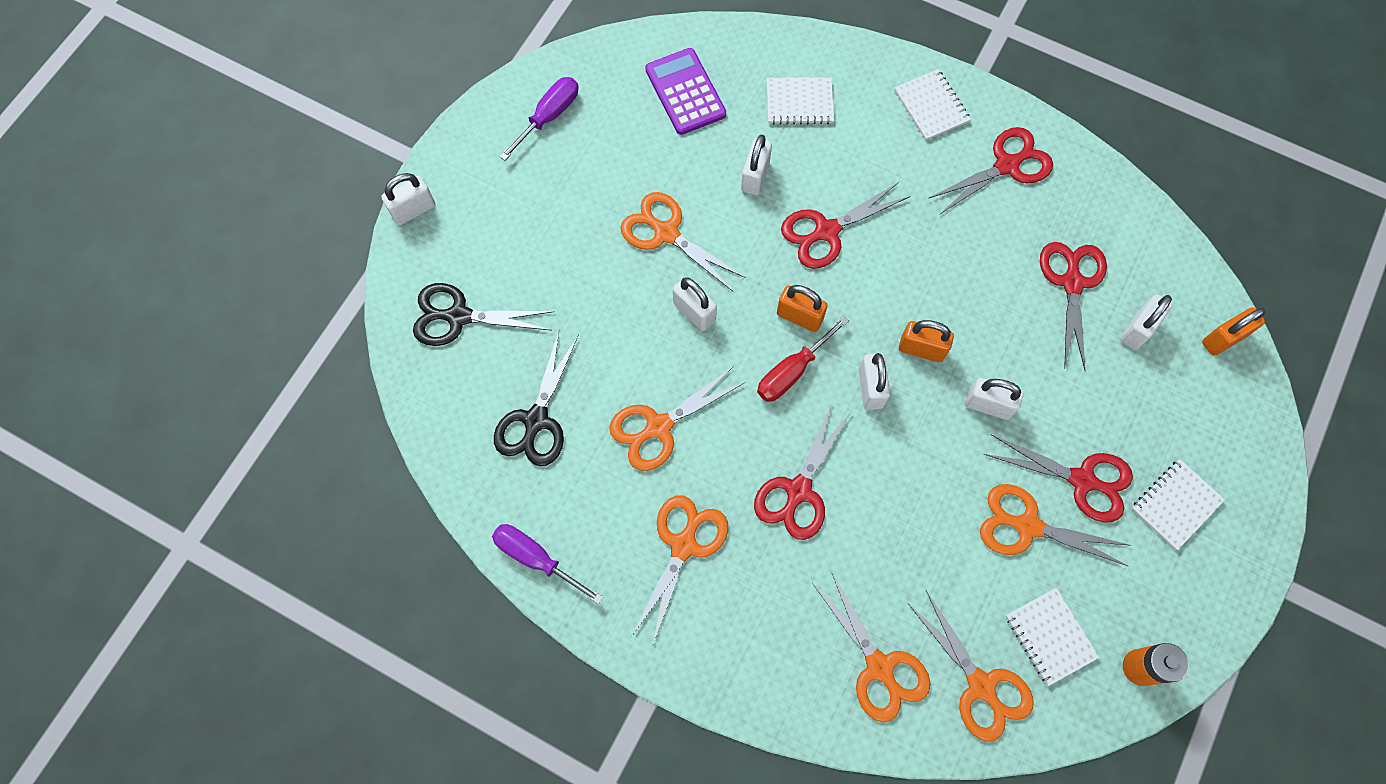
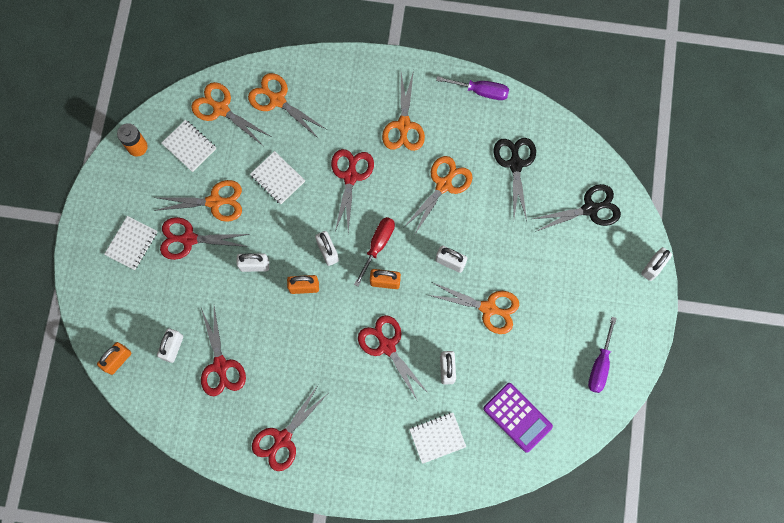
camera: 160 degrees right, 5 degrees up
(827, 231) = (387, 346): red scissors -> red scissors turned 75 degrees counterclockwise
(931, 106) = (346, 468): white notebook -> white notebook (277, 178)

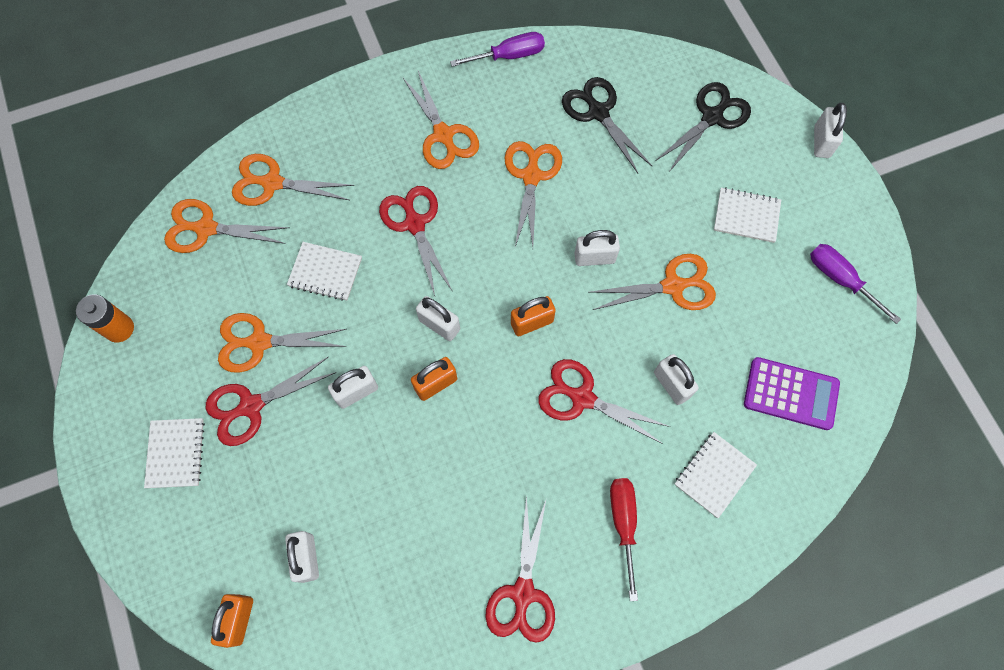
camera: 30 degrees left, 5 degrees down
(189, 146) = (189, 292): white notebook -> white notebook (746, 216)
(214, 202) = (260, 342): orange scissors -> orange scissors turned 150 degrees counterclockwise
(220, 365) = (384, 544): red scissors -> none
(378, 245) = (496, 285): red screwdriver -> red screwdriver (623, 523)
(600, 365) = (840, 279): purple screwdriver -> purple screwdriver turned 150 degrees clockwise

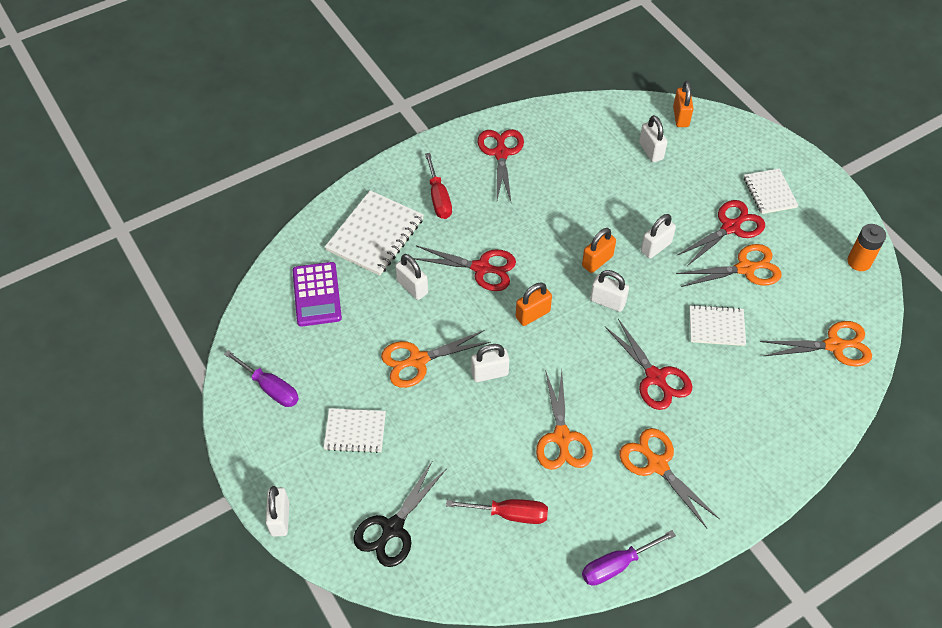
camera: 170 degrees right, 15 degrees down
(272, 183) = (797, 393): orange scissors -> none
(598, 112) = (509, 514): black scissors -> red screwdriver
(714, 474) = (375, 235): white notebook -> white notebook, size x1.63
(790, 394) = (317, 294): purple calculator -> purple calculator turned 105 degrees counterclockwise

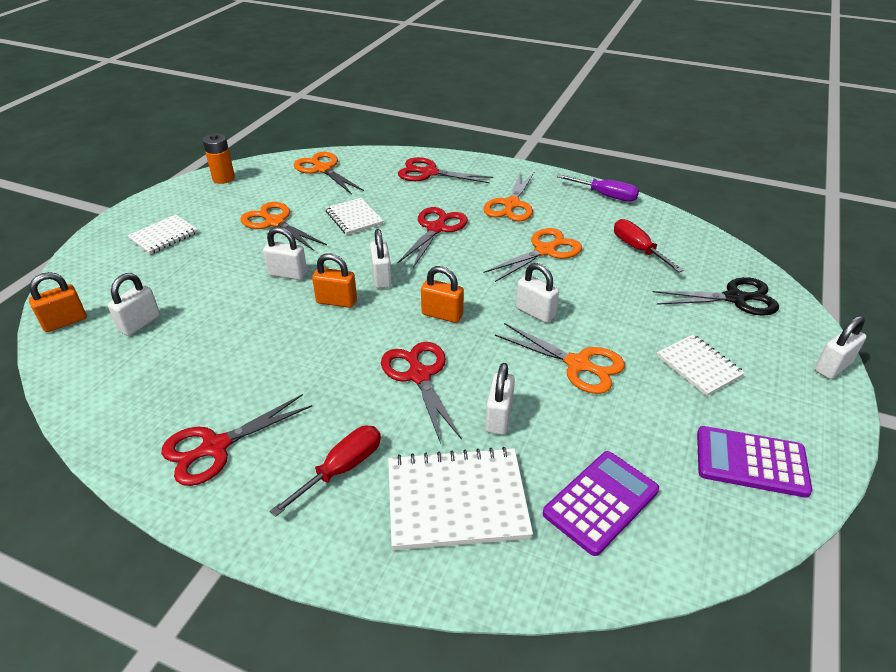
camera: 125 degrees left, 15 degrees down
(270, 388) = (751, 462): purple screwdriver -> purple calculator
(730, 227) = (228, 243): red scissors -> red scissors (429, 173)

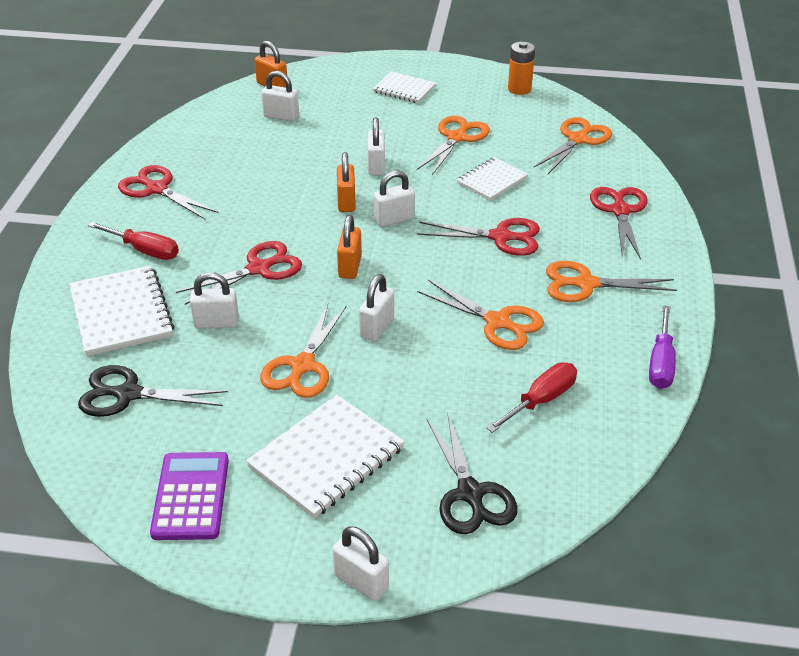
camera: 75 degrees right, 0 degrees up
(601, 502) = (128, 394): purple calculator -> black scissors
(699, 366) = (326, 458): white notebook -> white notebook, size x1.63

